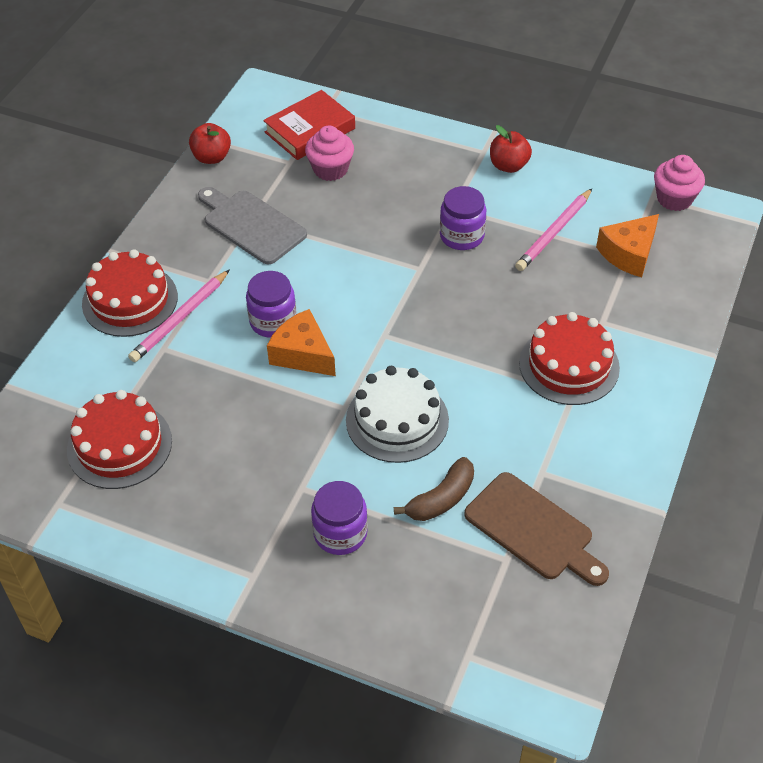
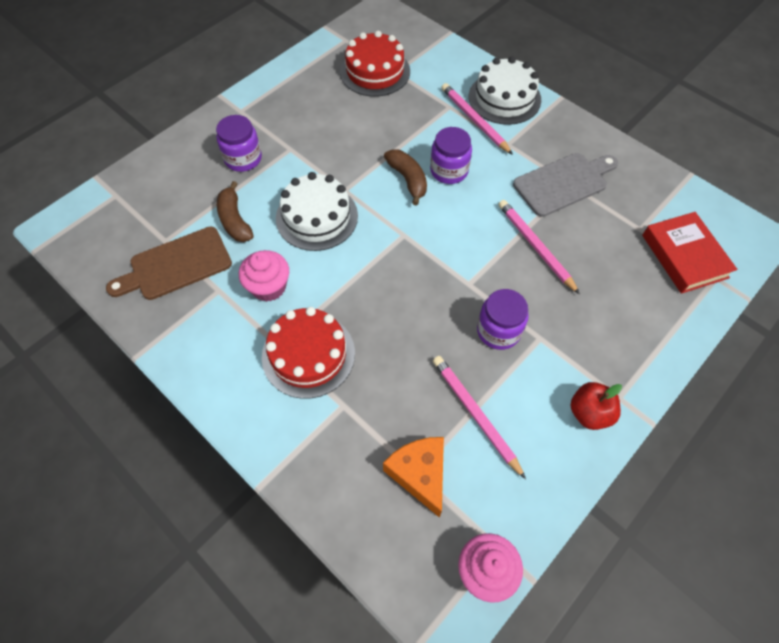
camera: 110 degrees right, 10 degrees up
(130, 300) = (504, 98): red cake -> white cake
(211, 157) = (660, 177): red apple -> none
(303, 354) = (408, 179): orange cheese -> brown banana
(330, 169) = (622, 256): pink cupcake -> pink cupcake (268, 287)
(348, 230) = (535, 246): none -> pink pencil

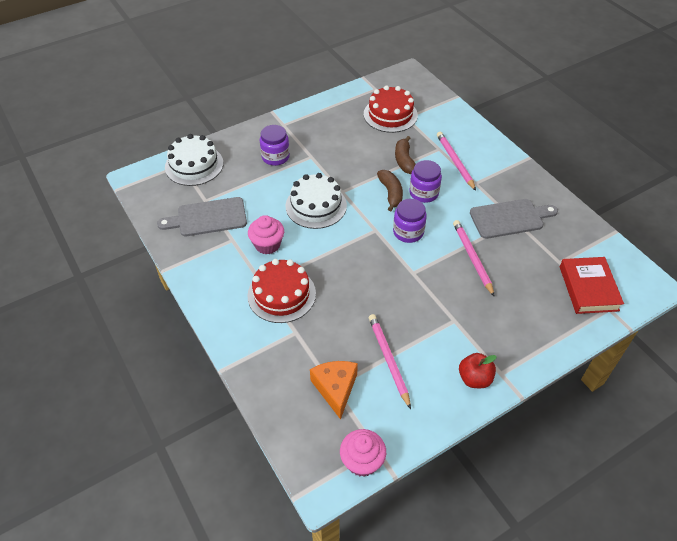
camera: 15 degrees right, 10 degrees down
(176, 265) = (208, 217): brown cutting board -> grey cutting board
(235, 220) = (257, 196): brown banana -> brown banana (404, 161)
(498, 331) = (424, 309): purple jar -> purple jar (408, 232)
(504, 98) = (484, 150): white cake -> white cake (194, 165)

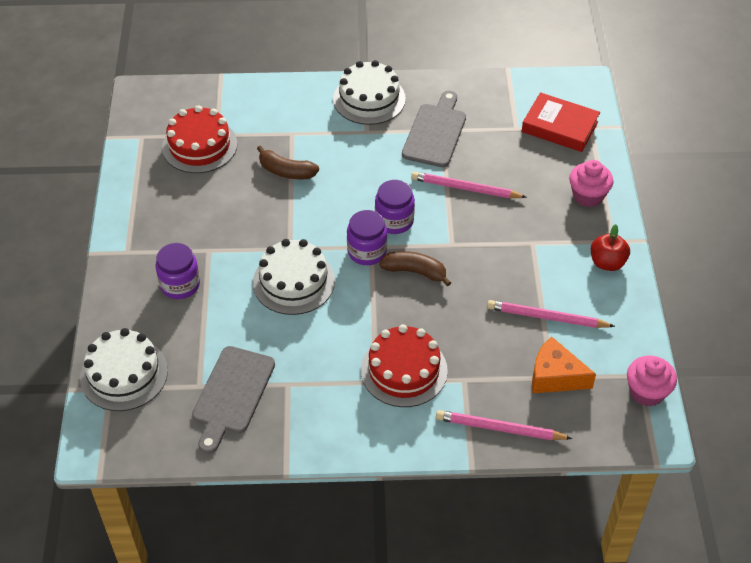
camera: 60 degrees left, 0 degrees up
(267, 245) = (321, 353): pink cupcake -> pink cupcake (588, 196)
(390, 193) = (327, 207): brown banana -> brown banana (415, 272)
(423, 193) = (348, 180): purple jar -> purple jar (367, 251)
(455, 162) = (323, 131): pink pencil -> pink pencil (500, 428)
(506, 171) = (369, 99): none -> white cake

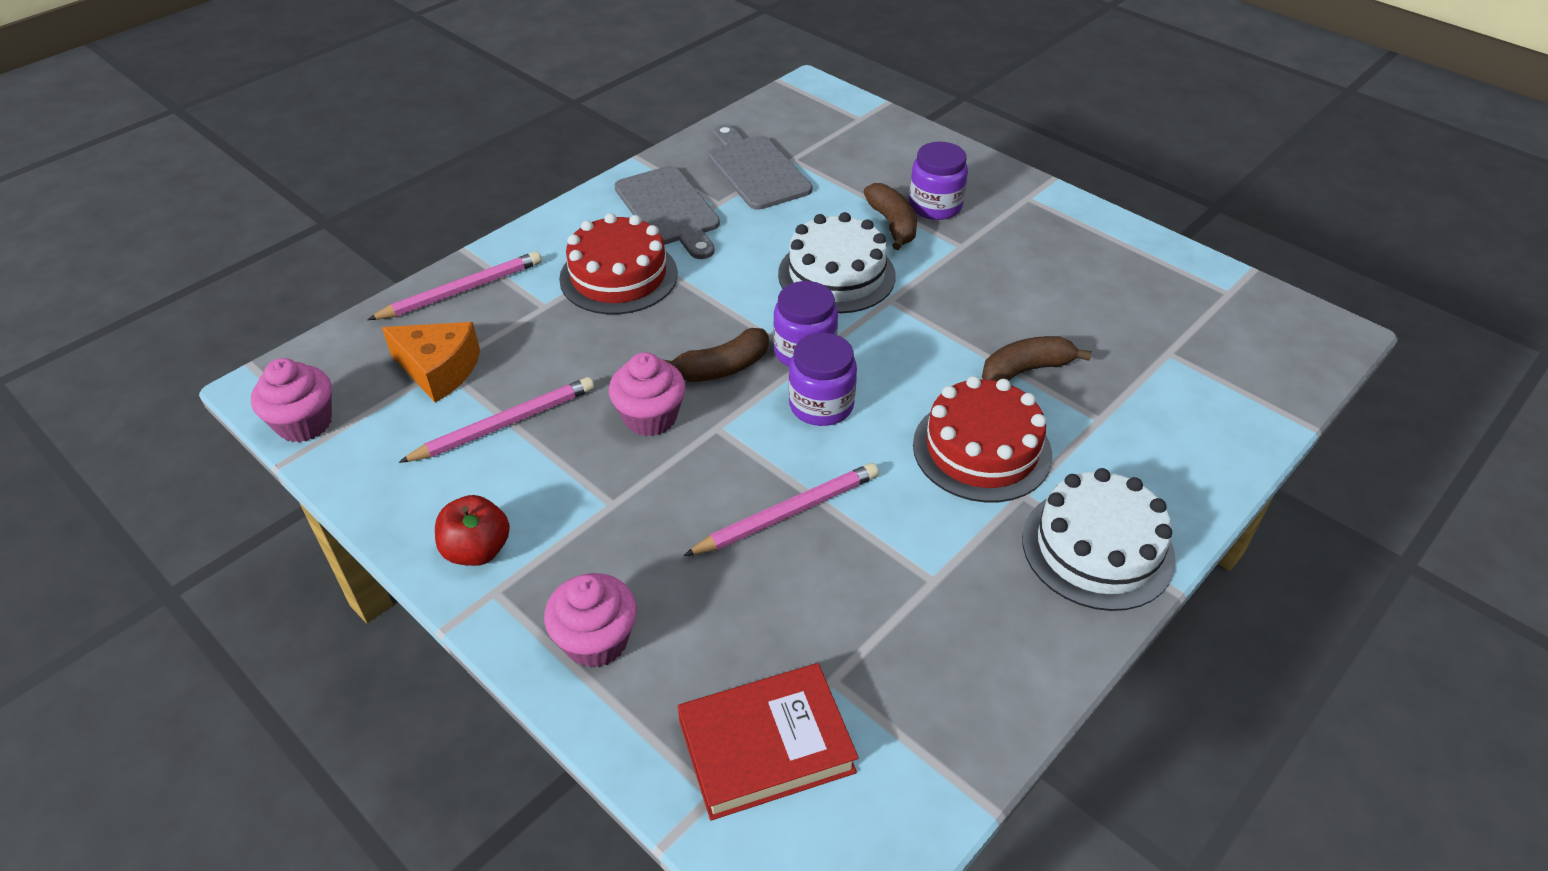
camera: 135 degrees right, 5 degrees down
(124, 374) = (866, 130): white cake -> none
(199, 146) = (1159, 327): red cake -> red cake (981, 449)
(220, 290) = (892, 224): none -> brown banana
(435, 133) = (936, 568): grey cutting board -> grey cutting board (669, 209)
(476, 271) = (650, 417): none -> pink cupcake
(555, 376) = (439, 370): orange cheese -> orange cheese turned 45 degrees clockwise

